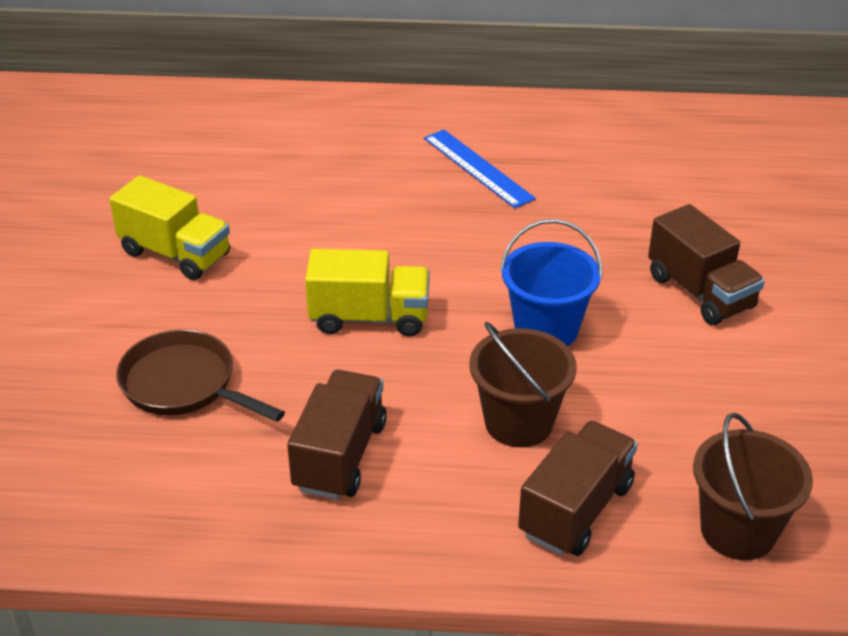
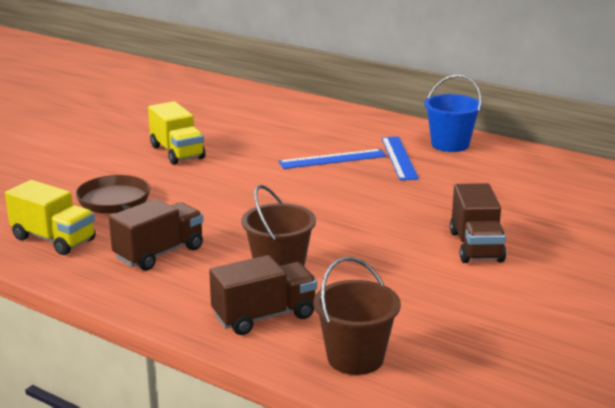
camera: 30 degrees right, 15 degrees down
(369, 317) = (249, 203): yellow truck -> yellow truck (54, 239)
(398, 197) = (332, 159): none -> blue ruler
(546, 329) = (349, 236): blue bucket -> blue bucket (450, 144)

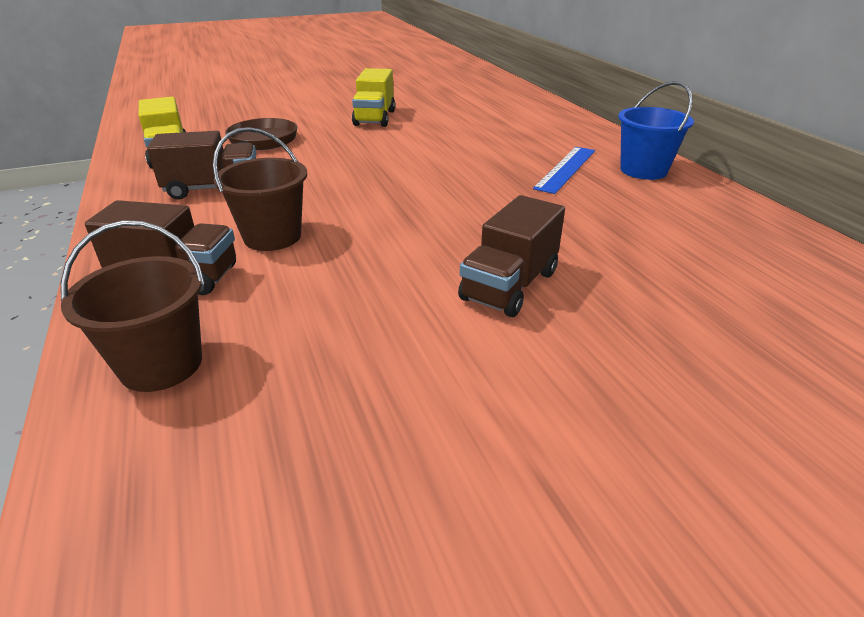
camera: 35 degrees right, 10 degrees up
(332, 159) = (496, 154): blue ruler -> none

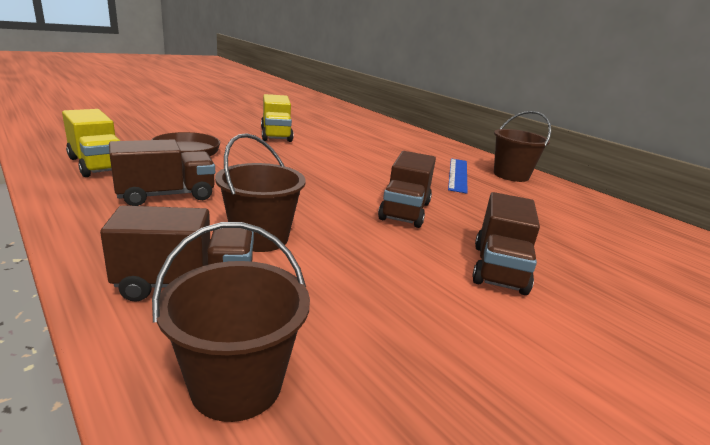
camera: 20 degrees left, 10 degrees down
(454, 214) = (405, 211): none -> brown truck
(643, 170) = (511, 175): blue bucket -> brown bucket

